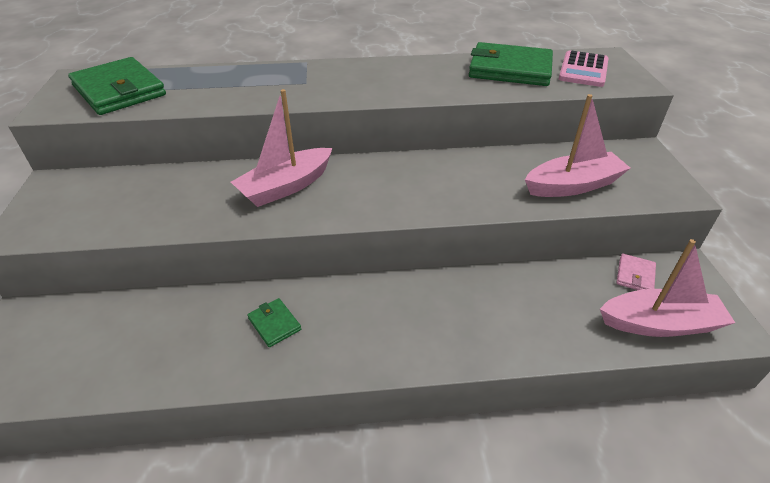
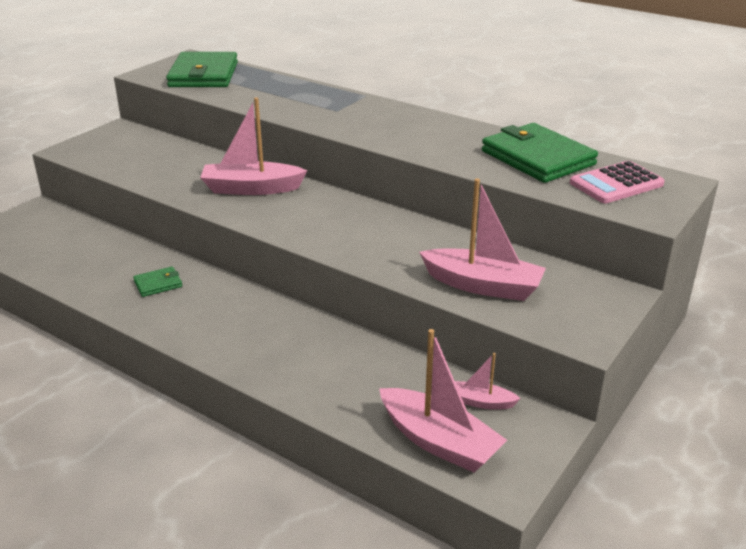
camera: 40 degrees right, 10 degrees down
(274, 324) = (158, 284): green wallet -> green wallet turned 60 degrees clockwise
(635, 275) = (481, 402): pink wallet -> pink boat

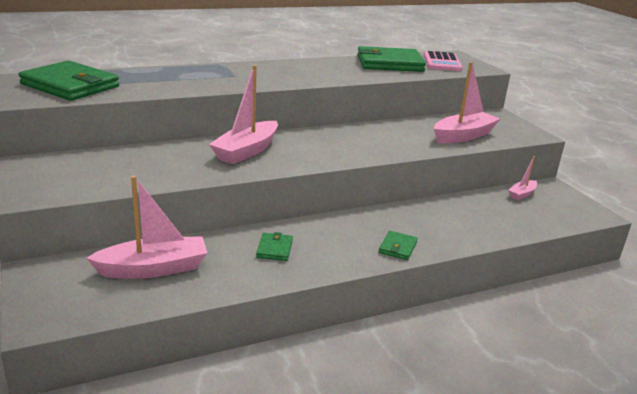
camera: 60 degrees left, 5 degrees down
(227, 347) = (397, 247): none -> green wallet
(439, 442) = (551, 216): pink boat -> pink boat (153, 268)

